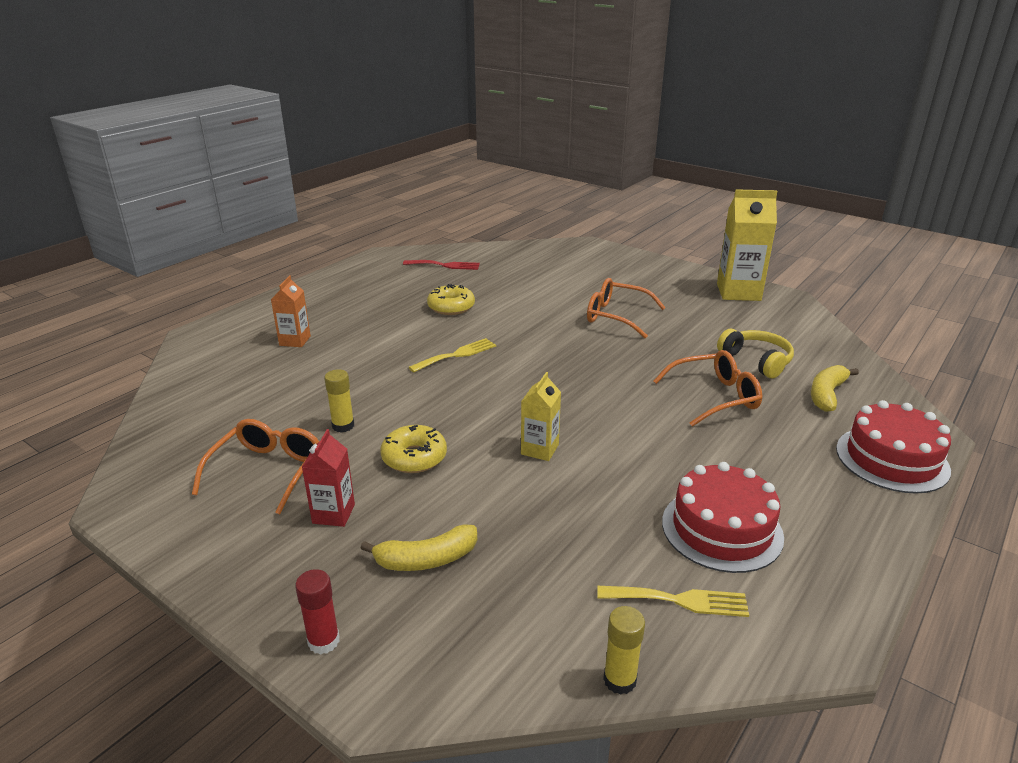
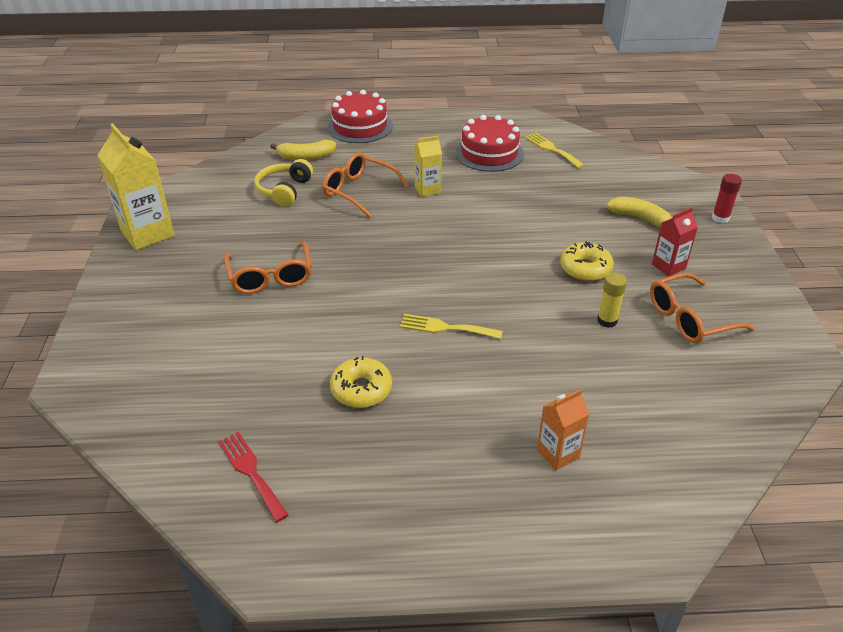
camera: 130 degrees left, 10 degrees up
(539, 449) = (507, 228): yellow carton -> yellow carton (427, 189)
(619, 680) = (612, 148): yellow glue stick -> none

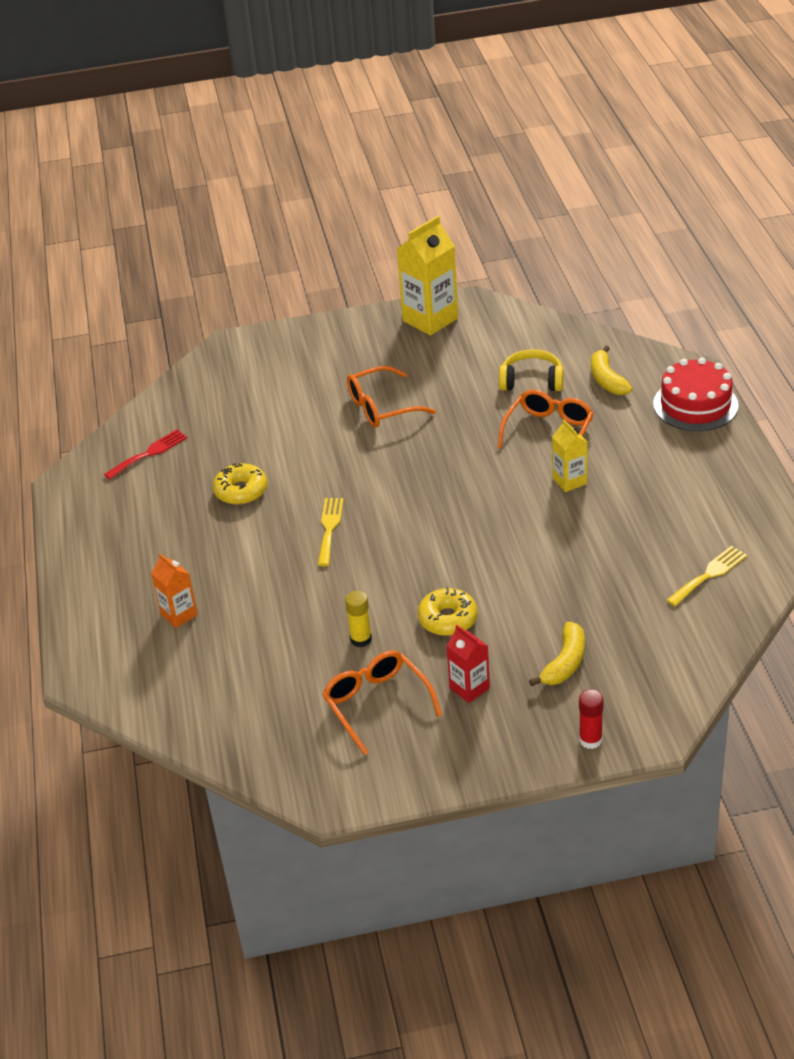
camera: 85 degrees right, 0 degrees up
(489, 153) = (674, 519): red cake -> none

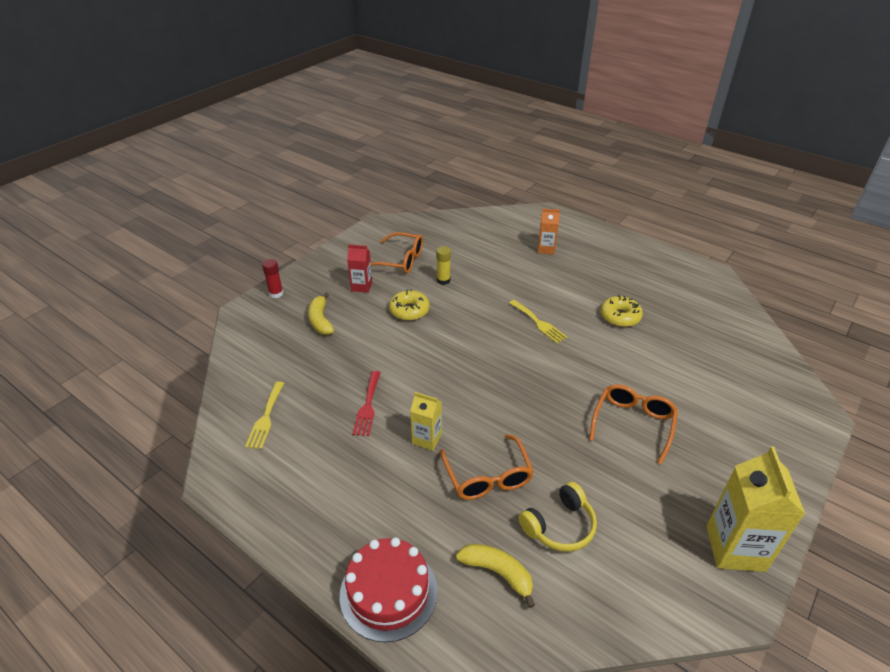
camera: 135 degrees right, 0 degrees up
(149, 453) = (707, 309): red fork -> red fork (367, 406)

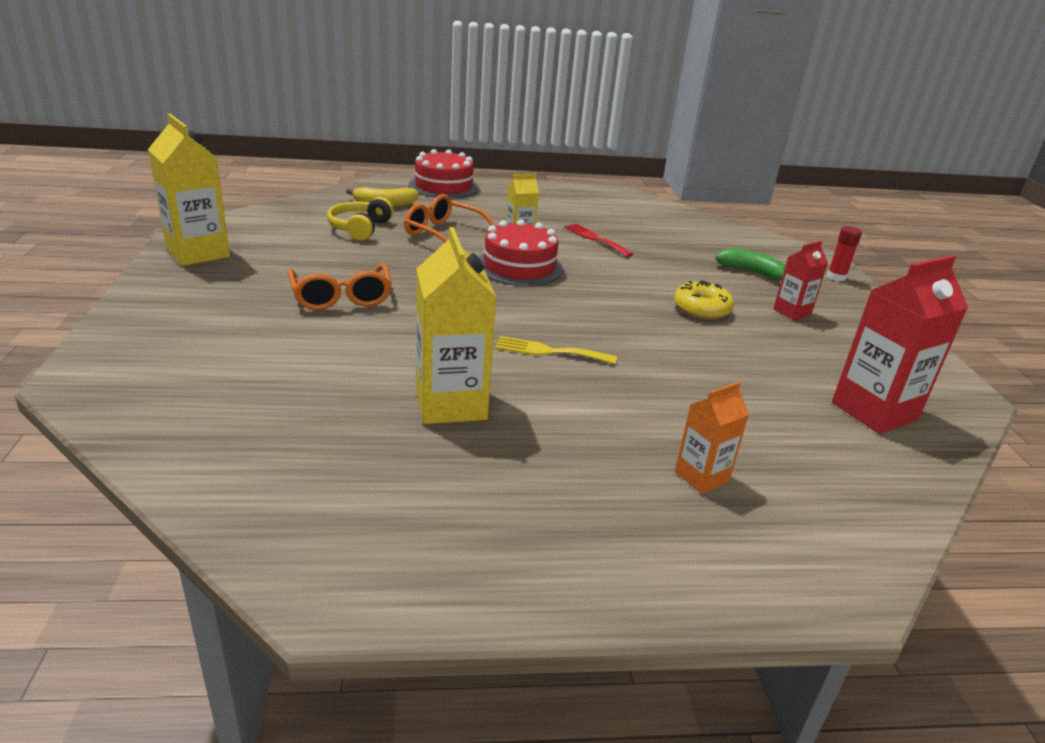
camera: 135 degrees right, 10 degrees down
(266, 418) = (648, 215): yellow fork -> none
(320, 320) = (752, 272): yellow banana -> green banana
(400, 260) = (826, 357): orange glasses -> none
(432, 236) = (874, 411): none -> red carton
(443, 280) = (735, 354): yellow glue stick -> none
(473, 400) = (519, 267): none -> red cake
(620, 317) = (451, 404): yellow donut -> yellow carton

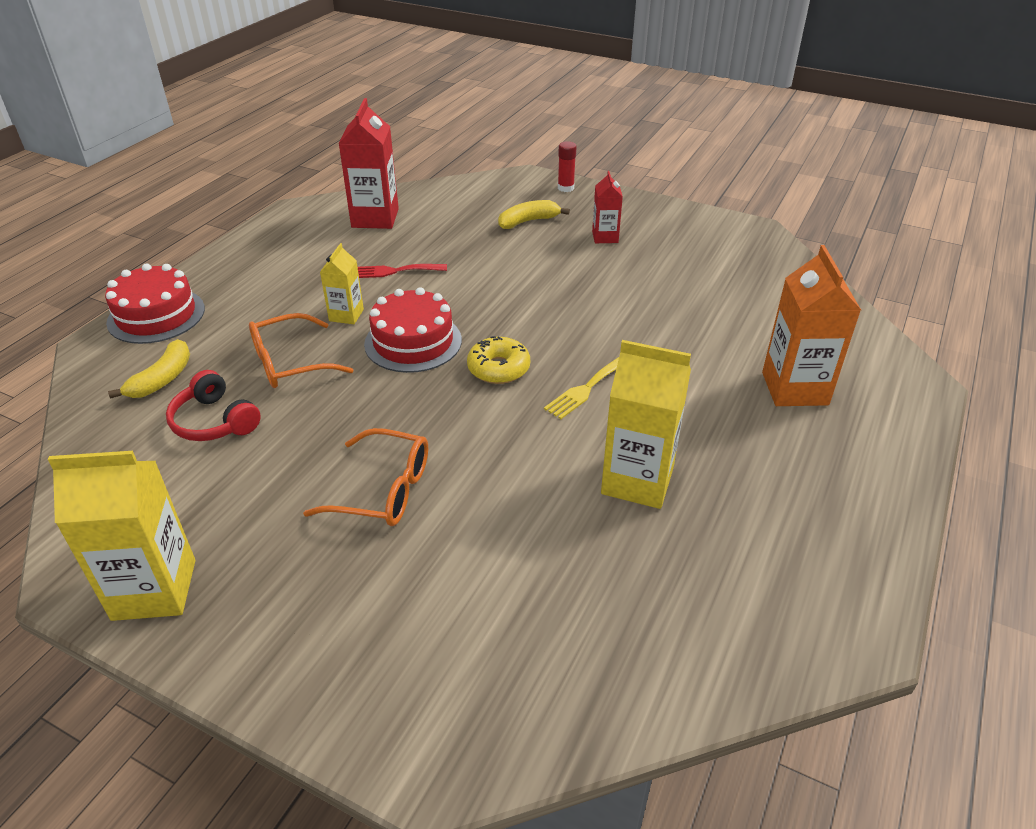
camera: 55 degrees left, 10 degrees up
(360, 228) = (214, 421): yellow headphones -> red headphones
(701, 309) = (570, 277): yellow donut -> yellow donut (498, 368)
(701, 477) = (794, 388): orange carton -> orange carton, size x1.78
(752, 272) = (528, 221): green banana -> yellow banana
(874, 411) = (754, 275): red carton -> red carton (375, 218)

